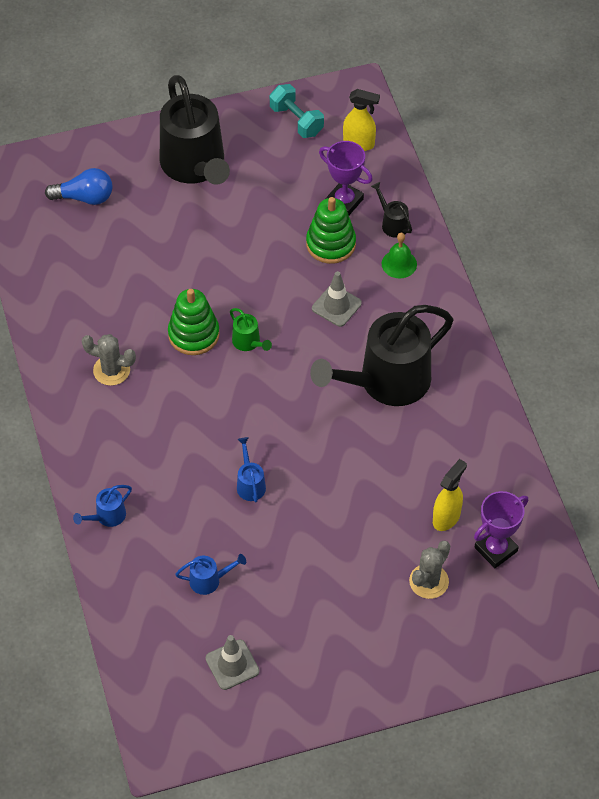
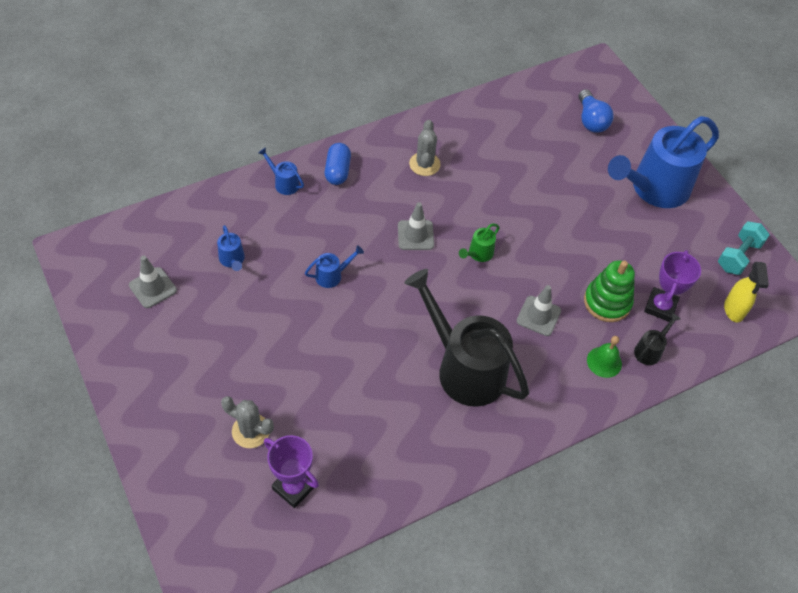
camera: 75 degrees right, 0 degrees up
(102, 459) = (337, 171): none -> blue capsule
(193, 334) = (476, 213): green stacking toy -> none
(195, 166) = (654, 189): black watering can -> blue watering can
(211, 396) = (415, 235): none -> grey traffic cone
(446, 517) = (323, 438): yellow spray bottle -> none

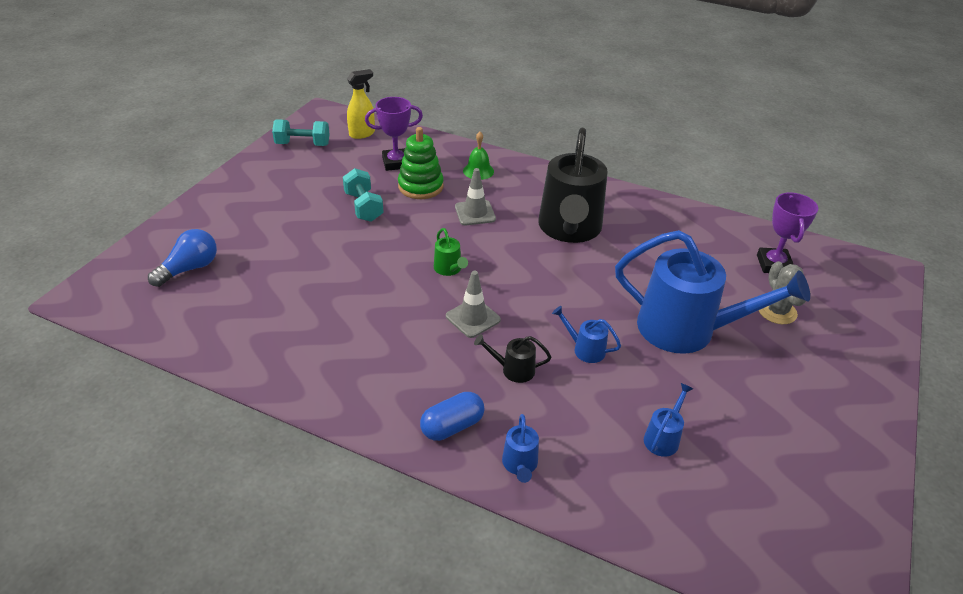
camera: 125 degrees left, 15 degrees down
(153, 288) = (776, 482): grey traffic cone -> none
(424, 164) = (370, 359): grey cactus -> none
(478, 254) = (449, 269): green watering can -> green watering can turned 60 degrees clockwise
(602, 247) = (363, 207): none -> turquoise dumbbell
(650, 350) = (443, 156): black watering can -> black watering can (513, 370)
(654, 189) = (261, 202): blue watering can -> blue watering can (687, 330)

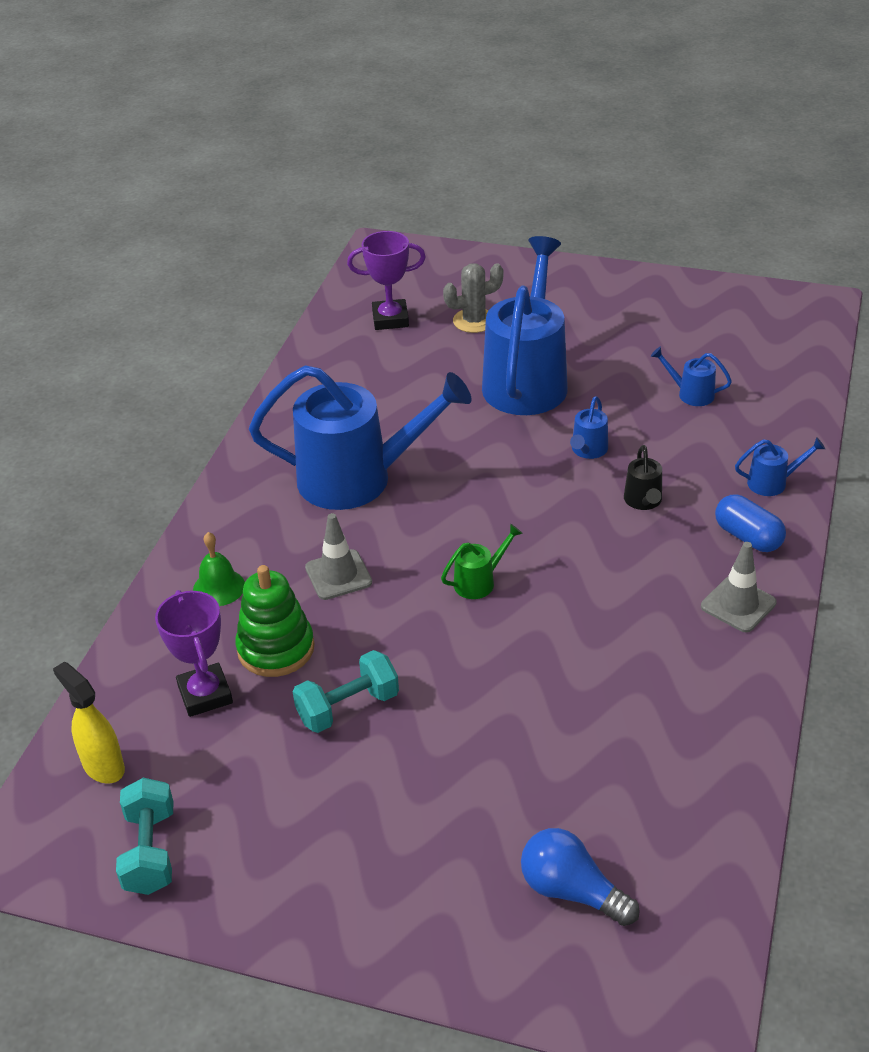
camera: 95 degrees left, 0 degrees up
(473, 318) = (569, 545): grey traffic cone -> grey traffic cone (738, 604)
(569, 229) = (358, 478): black watering can -> blue watering can

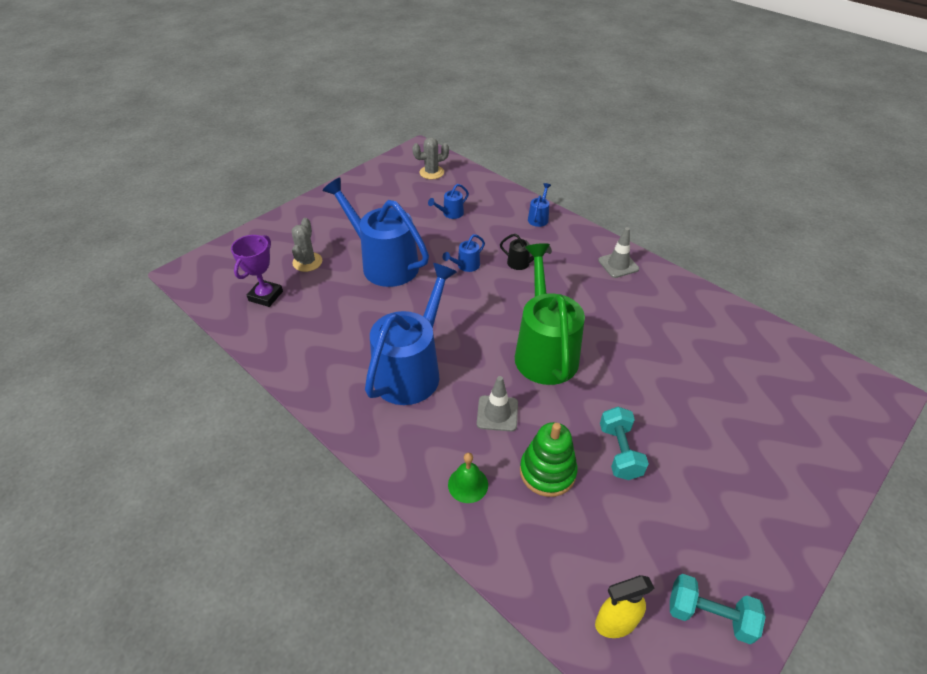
camera: 65 degrees left, 5 degrees up
(205, 694) = (571, 529): purple trophy -> none
(479, 581) = (544, 350): green watering can -> green watering can, size x2.47
(572, 891) = (793, 404): blue light bulb -> none
(588, 451) = (465, 266): blue watering can -> blue watering can turned 90 degrees clockwise
(748, 537) = (572, 242): blue capsule -> none
(772, 338) = (431, 172): none -> grey cactus

